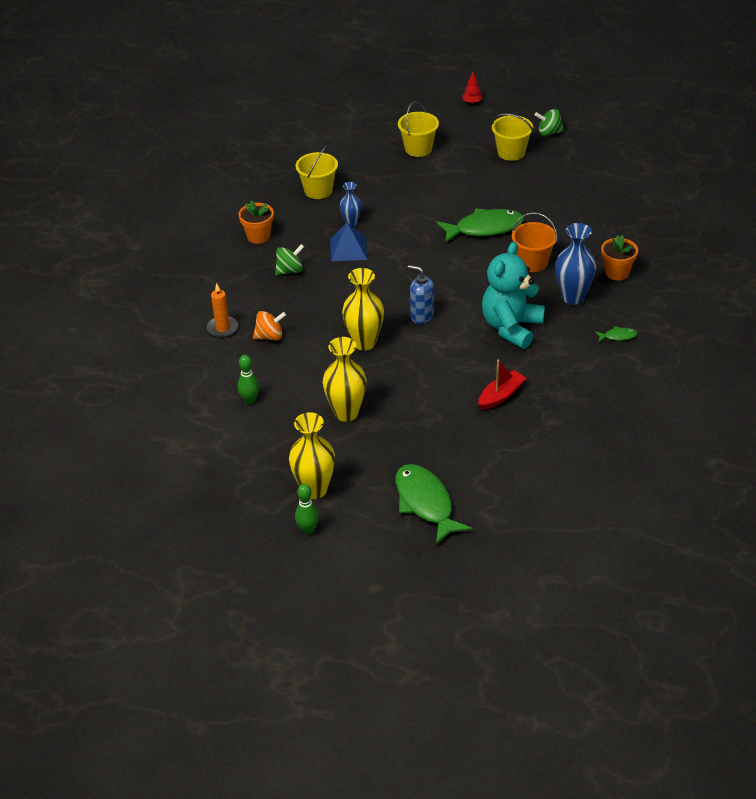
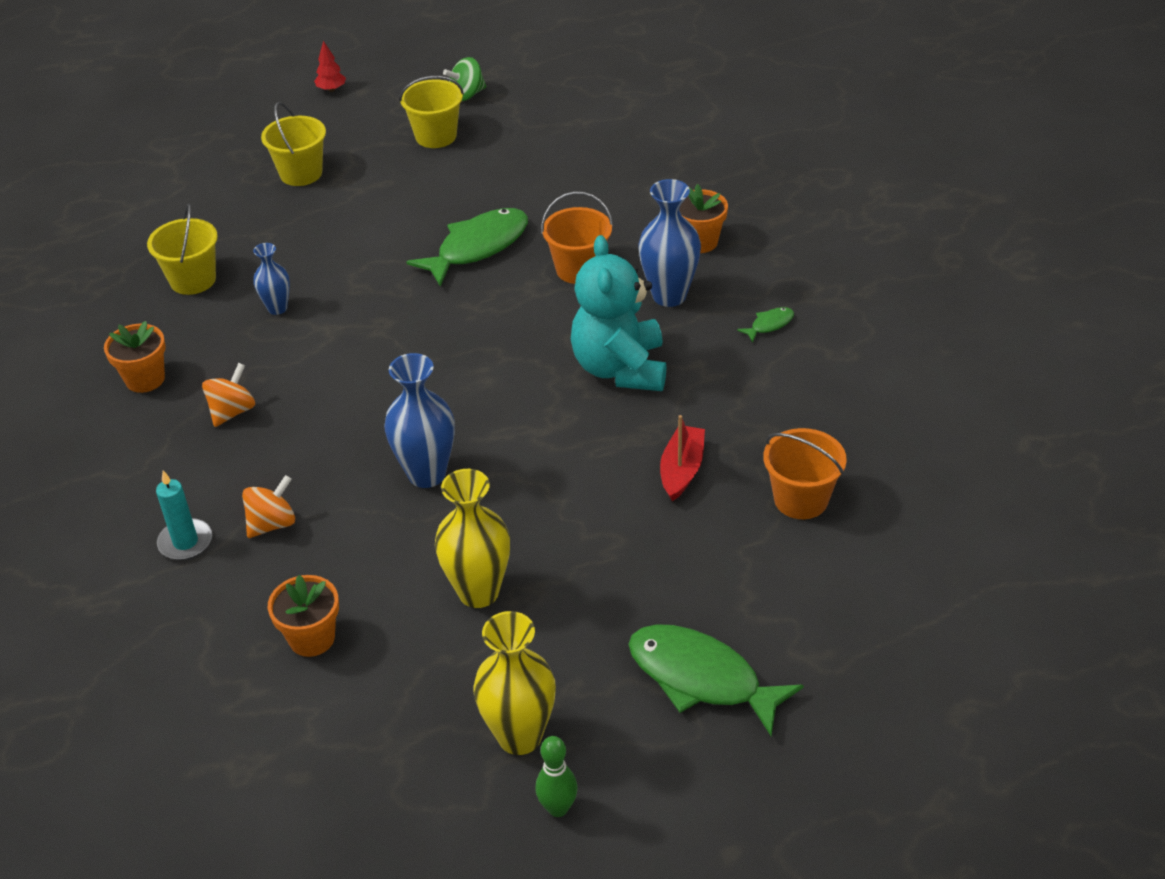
camera: 30 degrees left, 0 degrees up
(222, 328) = (185, 542): orange candle -> turquoise candle
(250, 400) = (312, 638): green bowling pin -> orange flower pot
(290, 270) = (232, 411): green spinning top -> orange spinning top
(348, 249) = (300, 347): blue pyramid -> none
(364, 343) = (427, 474): yellow vase -> blue vase
(421, 316) = (481, 402): blue soap dispenser -> none
(554, 438) = (801, 499): none -> orange bucket

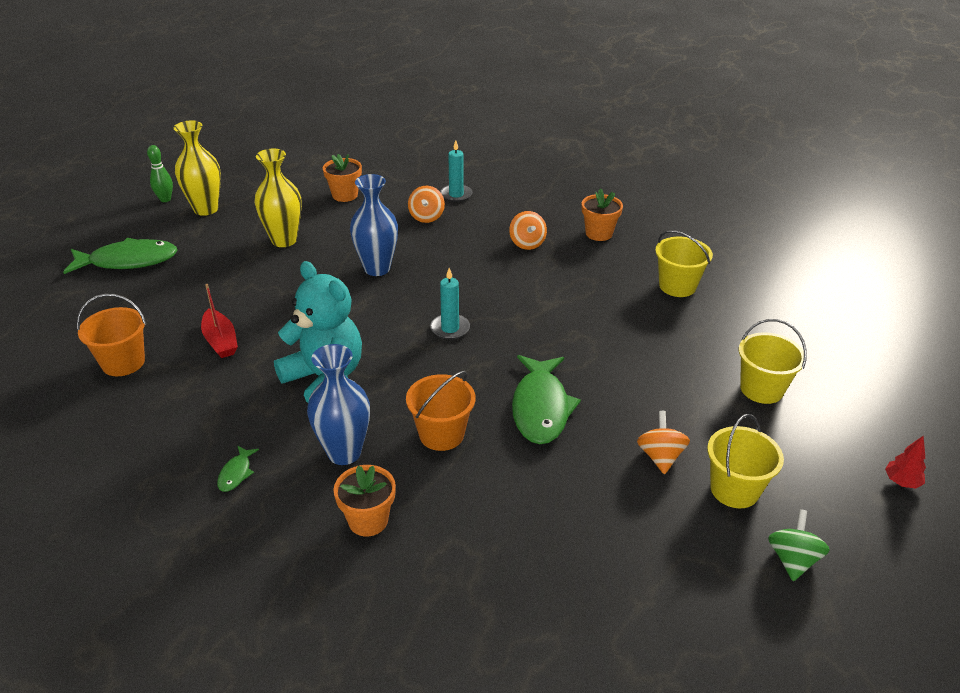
camera: 135 degrees right, 5 degrees down
(277, 308) = (599, 298): blue vase -> none
(448, 175) = (660, 456): none -> orange spinning top
(451, 355) = (450, 328): none -> turquoise candle

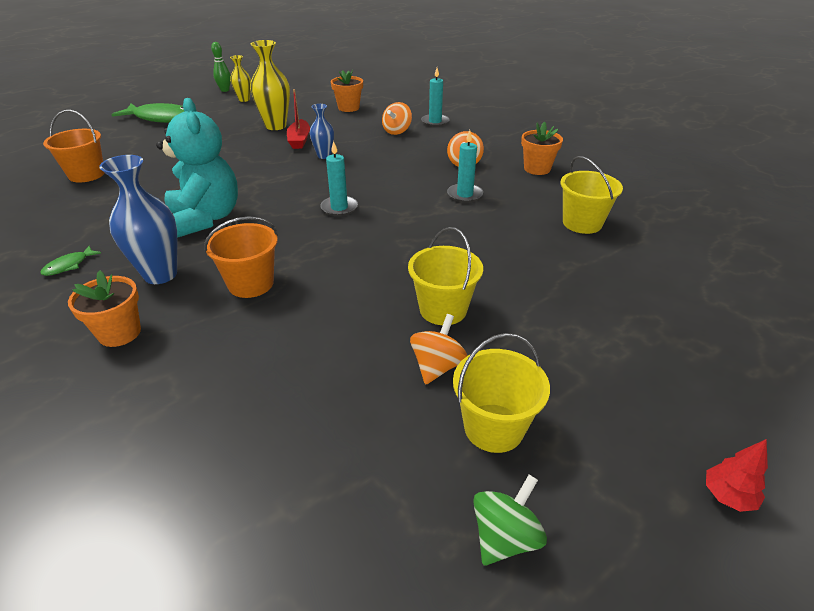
camera: 25 degrees right, 0 degrees up
(206, 209) = (244, 99): yellow vase -> yellow vase, size x0.58
(220, 341) = (163, 176): red boat -> red boat (299, 140)
(377, 268) = (324, 156): blue vase -> blue vase, size x0.58
(540, 408) = (358, 288): green fish -> none
(556, 281) = (464, 195): none -> turquoise candle
(761, 389) = (606, 335): yellow bucket -> yellow bucket (443, 309)

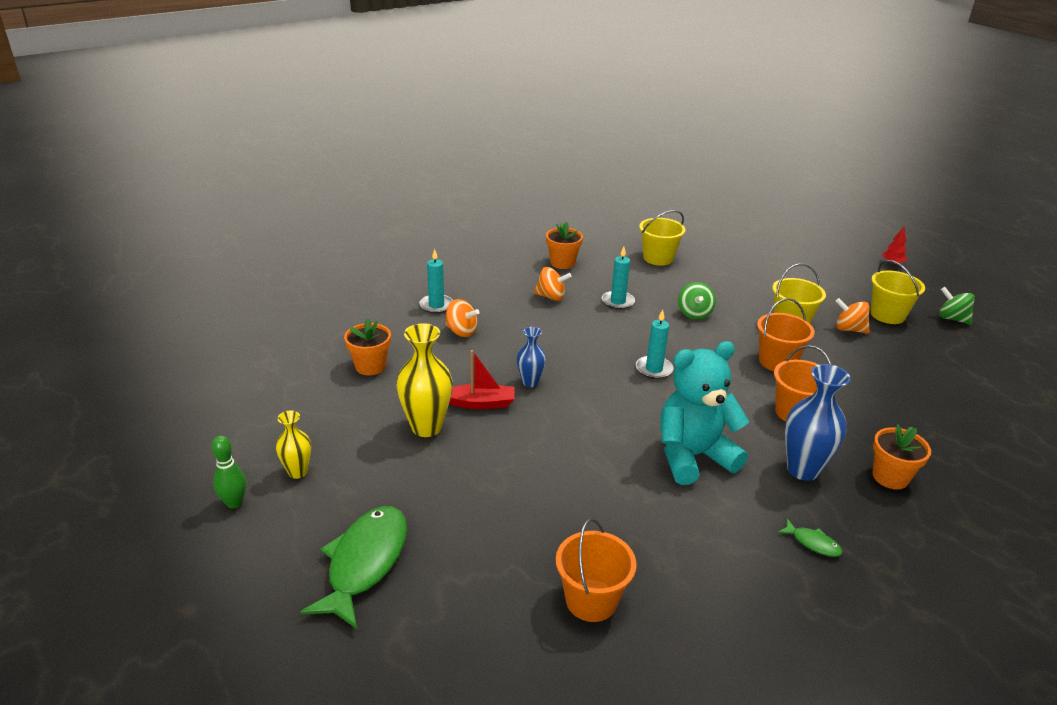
camera: 90 degrees left, 5 degrees down
(351, 285) = (777, 361): none -> orange bucket
(451, 238) = (694, 313): none -> green spinning top

